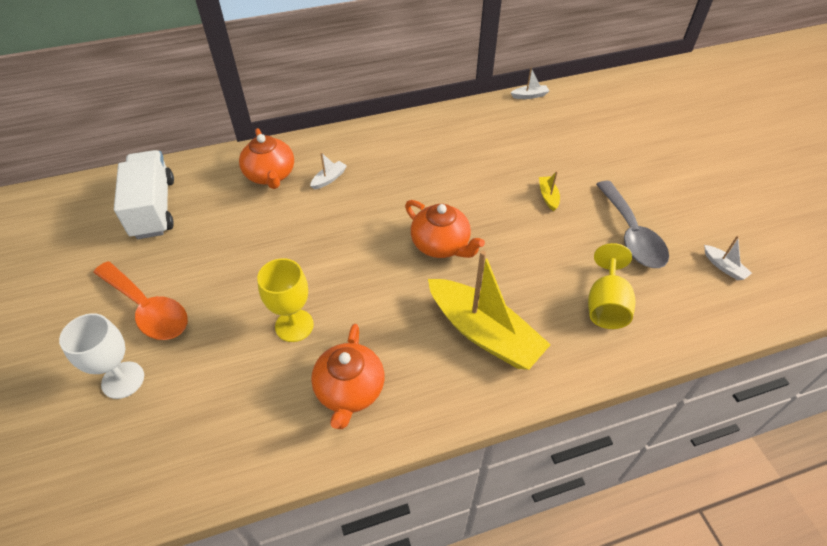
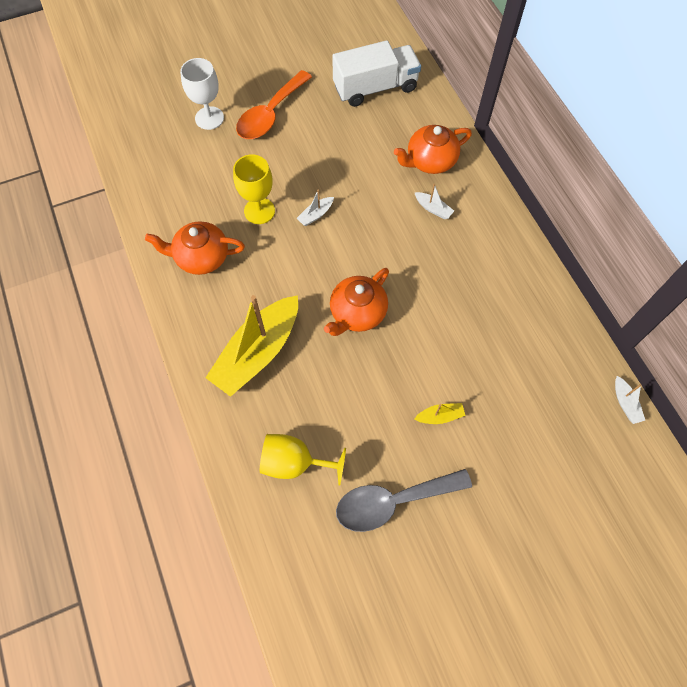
camera: 85 degrees right, 15 degrees up
(724, 267) = (354, 600): white boat -> white boat (315, 215)

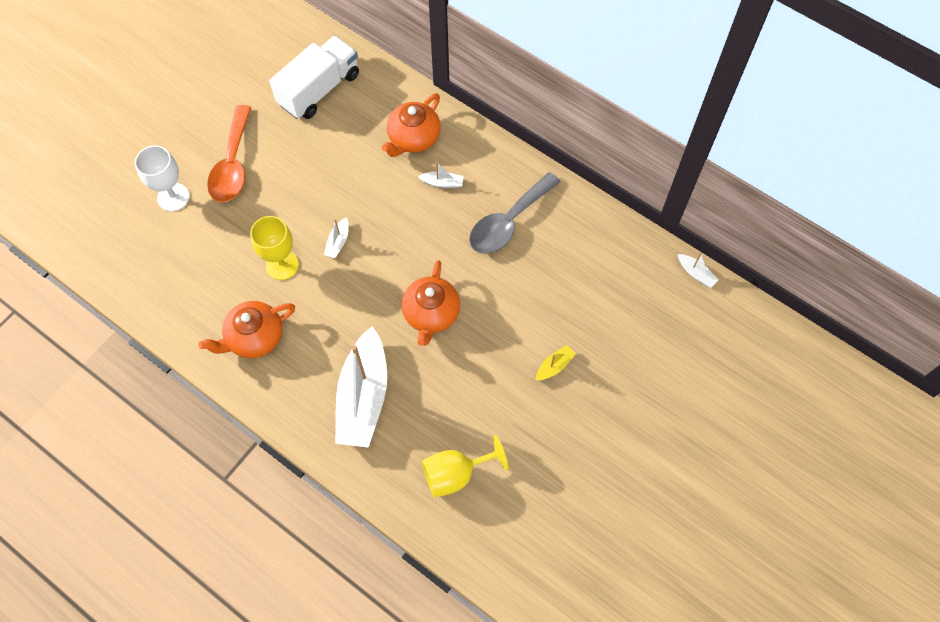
camera: 30 degrees left, 0 degrees up
(257, 352) = (363, 396): yellow boat -> white boat
(392, 502) = (557, 459): grey spoon -> grey spoon (508, 222)

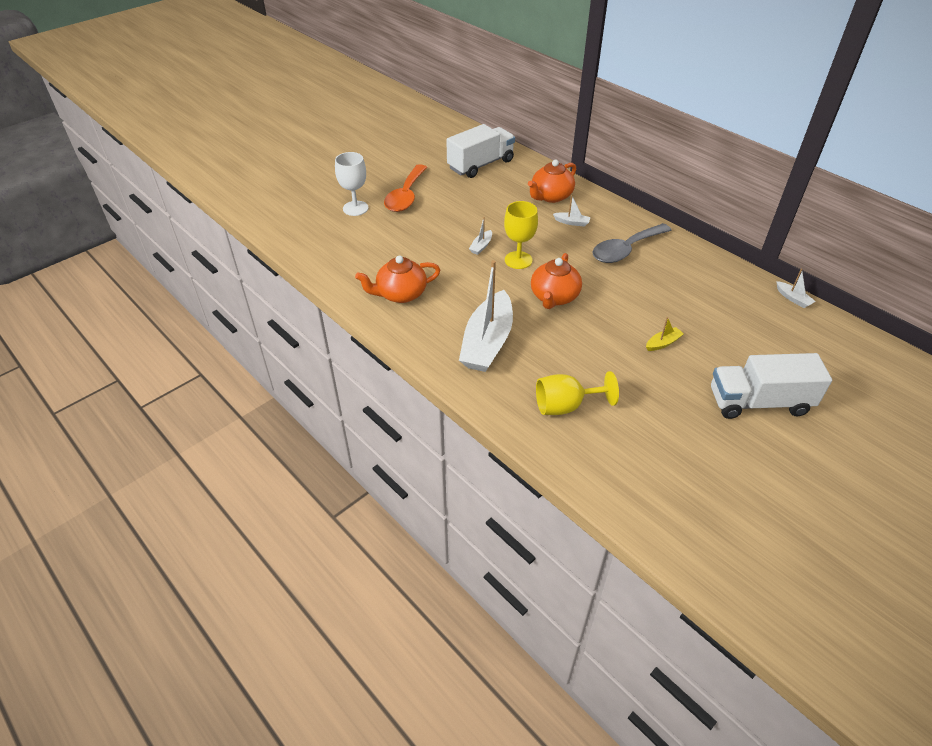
camera: 10 degrees right, 20 degrees down
(282, 265) = (433, 254): yellow goblet -> yellow goblet (518, 260)
(654, 434) = (759, 402): none -> white truck

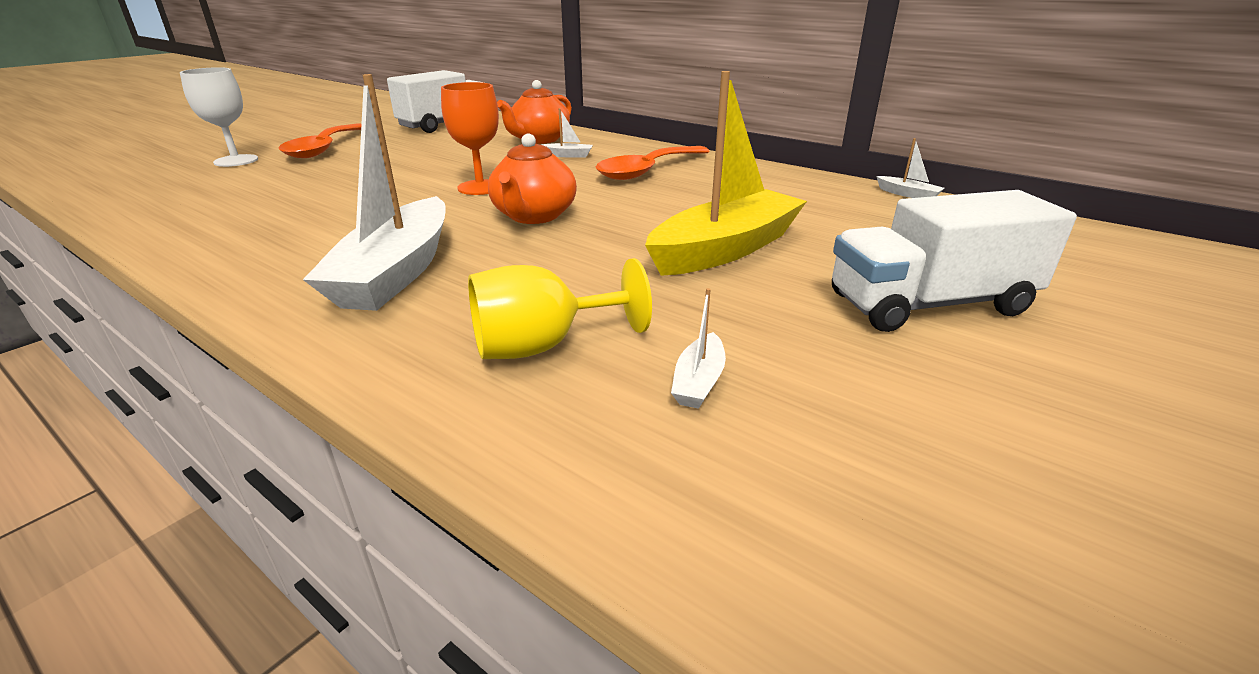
camera: 10 degrees left, 15 degrees down
(400, 294) = (254, 230): orange teapot -> none
(481, 246) = (423, 179): white boat -> white boat (698, 381)
(518, 260) = (480, 187): yellow goblet -> orange goblet
(625, 250) = (647, 171): grey spoon -> orange spoon
(663, 343) = (725, 249): yellow boat -> yellow boat, size x2.49

